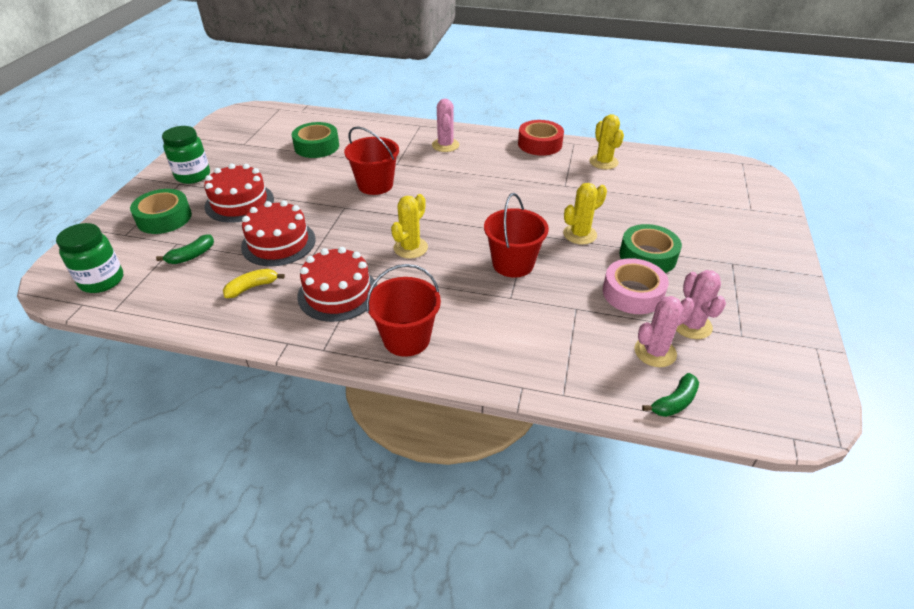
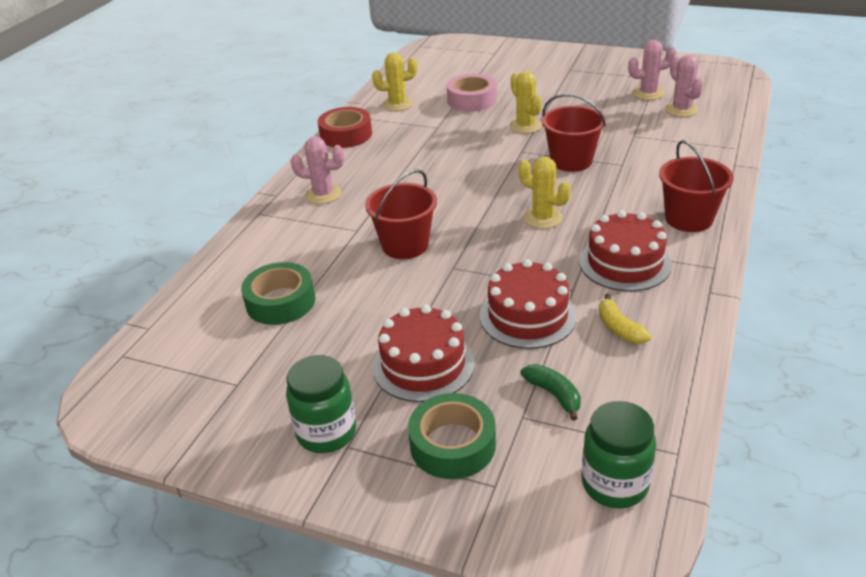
camera: 80 degrees left, 5 degrees down
(632, 293) = (611, 111): pink tape -> pink tape (472, 100)
(647, 256) = (560, 100): green tape -> none
(674, 402) = (732, 108): green banana -> none

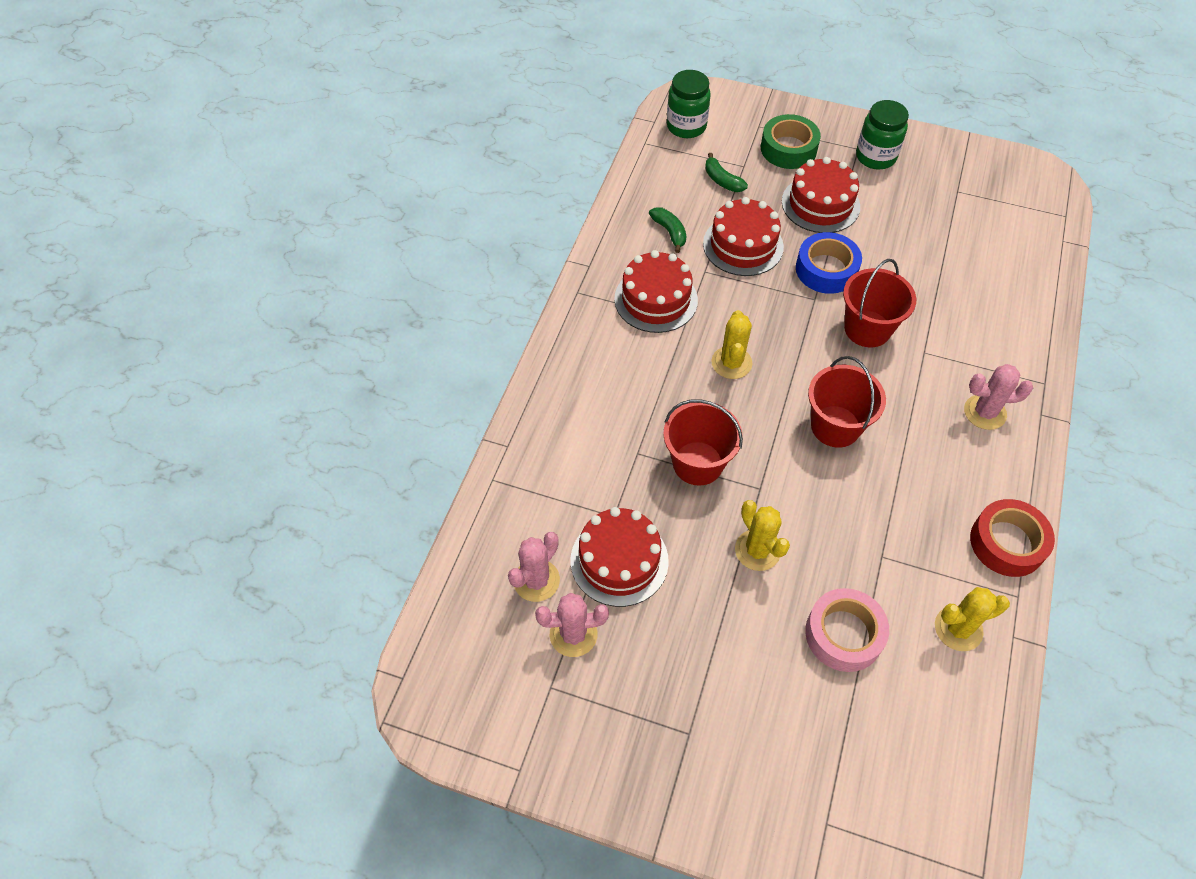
camera: 175 degrees right, 20 degrees up
(280, 302) = (961, 264): green tape -> none
(434, 293) = (826, 269): none -> blue tape
(543, 218) = (731, 363): yellow cactus -> yellow cactus turned 60 degrees clockwise
(619, 328) = (669, 232): yellow banana -> green banana
(624, 119) = (619, 560): none -> red cake
(681, 109) = (536, 580): pink cactus -> pink cactus turned 60 degrees clockwise
(689, 219) = (583, 356): red bucket -> red bucket (835, 426)

